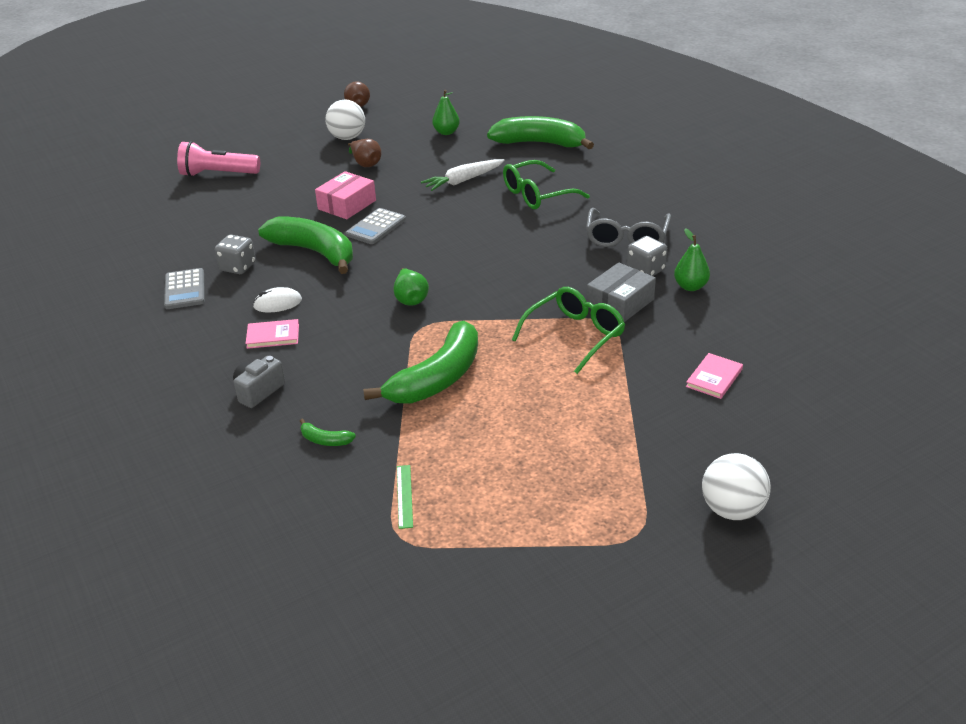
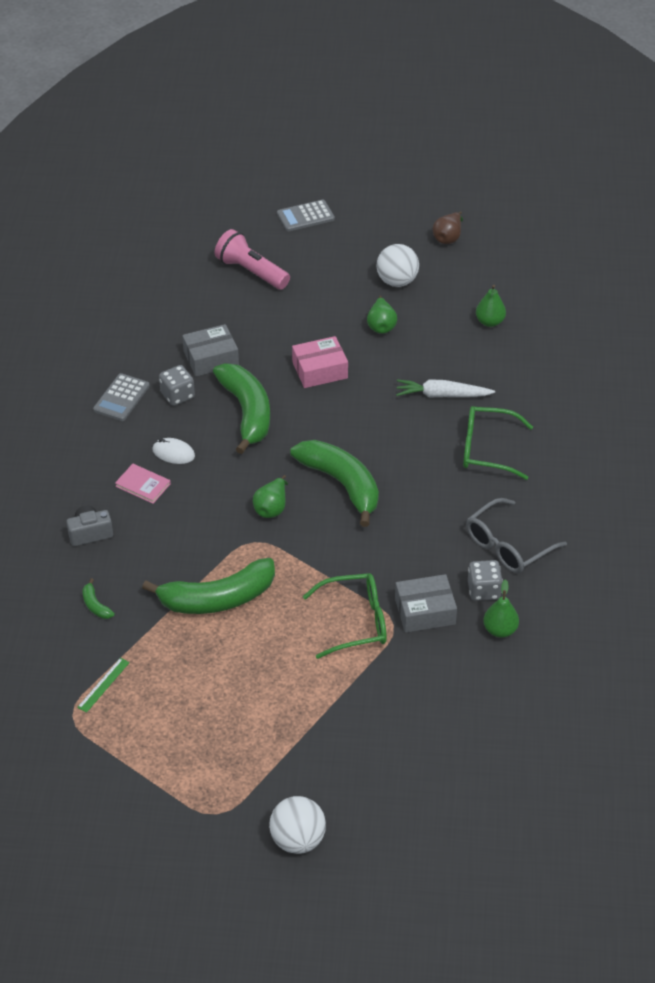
camera: 35 degrees right, 10 degrees up
(242, 234) = (211, 358): none -> grey box
(365, 163) = (381, 325): brown pear -> green pear
(376, 227) = (318, 411): grey calculator -> grey calculator (305, 216)
(540, 143) = (559, 384): green banana -> green banana (342, 484)
(714, 378) = (413, 727): pink book -> none

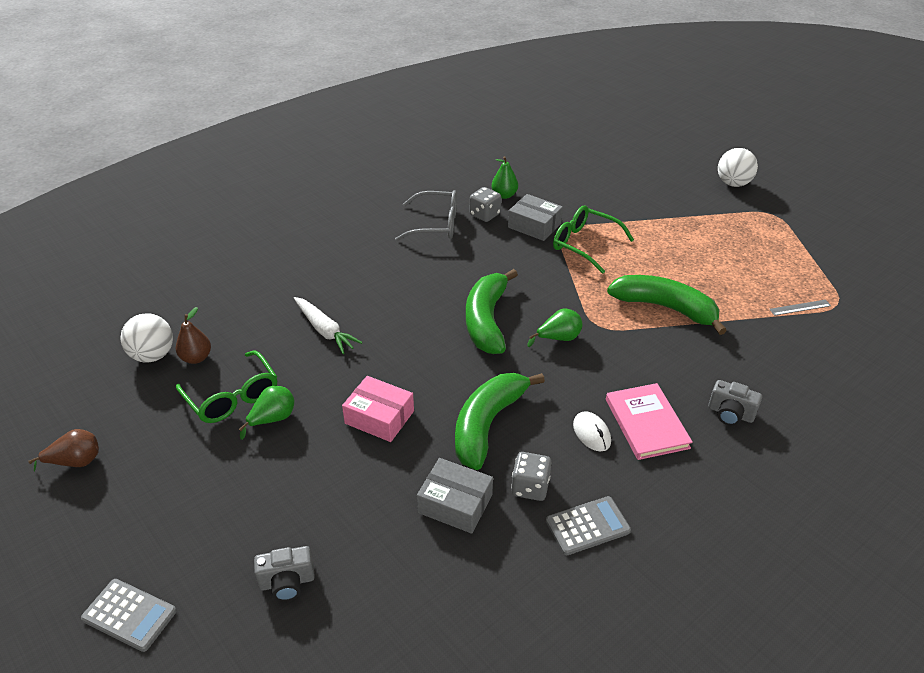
camera: 135 degrees left, 5 degrees down
(95, 605) = (768, 358): green banana -> none
(103, 685) = (800, 307): green ruler -> grey ruler
(143, 485) = (647, 423): pink book -> pink book, size x1.62
(251, 272) = (287, 582): pink flashlight -> grey camera
(397, 281) = (190, 452): white ball -> white ball (153, 355)
(487, 449) = (358, 278): green glasses -> green glasses (232, 397)
(489, 322) = (196, 358): green pear -> brown pear

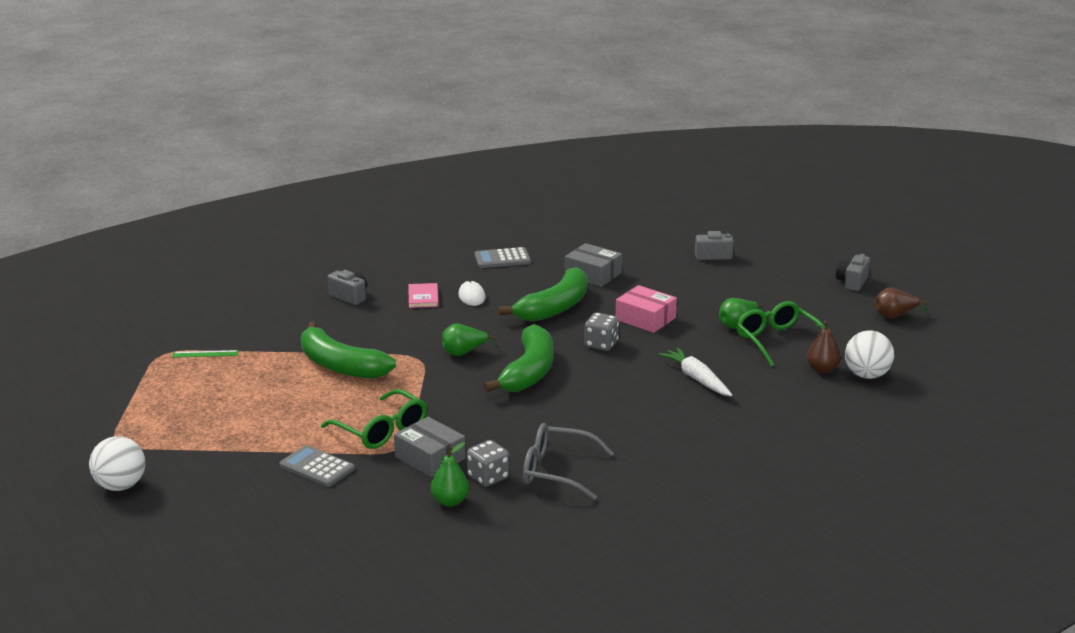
camera: 170 degrees left, 15 degrees down
(100, 535) = (852, 282): none -> grey camera
(129, 615) = (813, 253): grey calculator -> grey calculator (317, 467)
(530, 487) = (534, 276): grey dice -> grey dice (601, 344)
(647, 423) = (423, 297): pink book -> pink book, size x0.62
(800, 307) = (205, 354): grey ruler -> green ruler

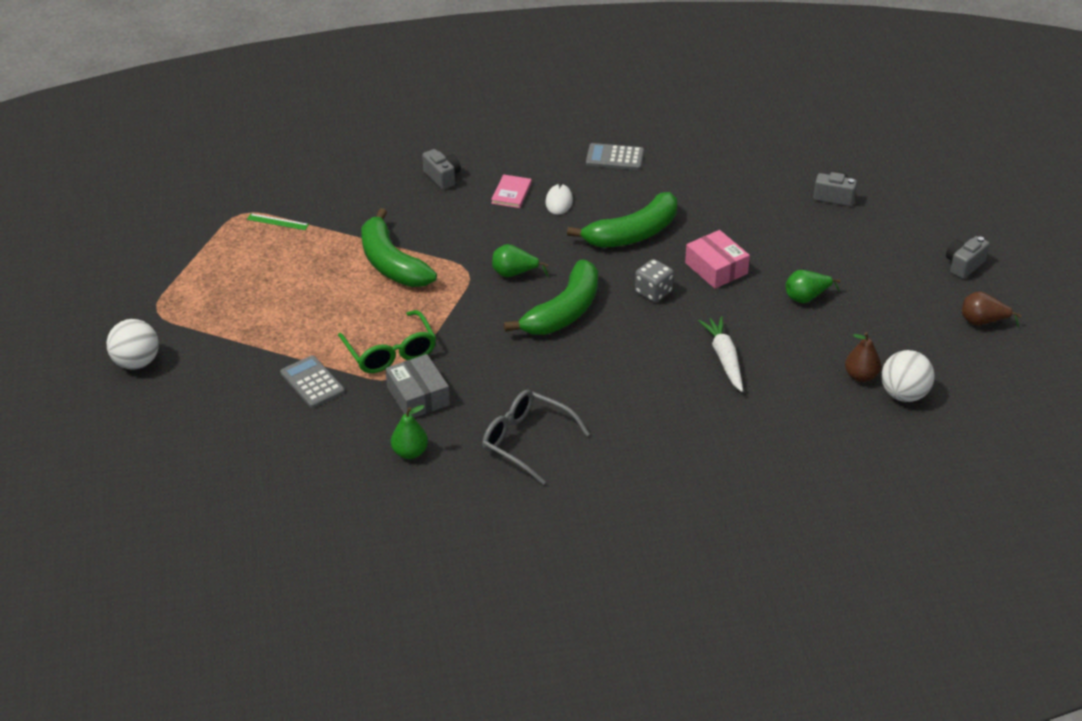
camera: 20 degrees right, 15 degrees up
(488, 477) = (459, 433): grey dice -> none
(593, 274) = (695, 197): grey box -> none
(777, 341) = (836, 327): green glasses -> none

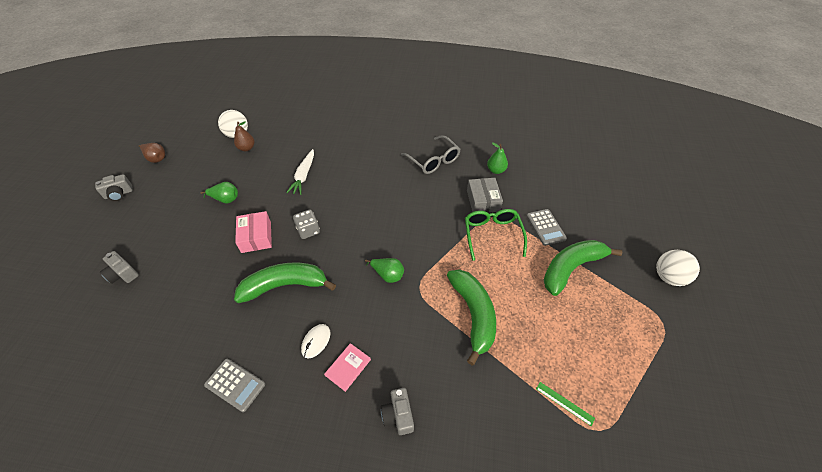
camera: 160 degrees left, 10 degrees up
(564, 312) = (372, 232): green banana -> green banana (571, 268)

